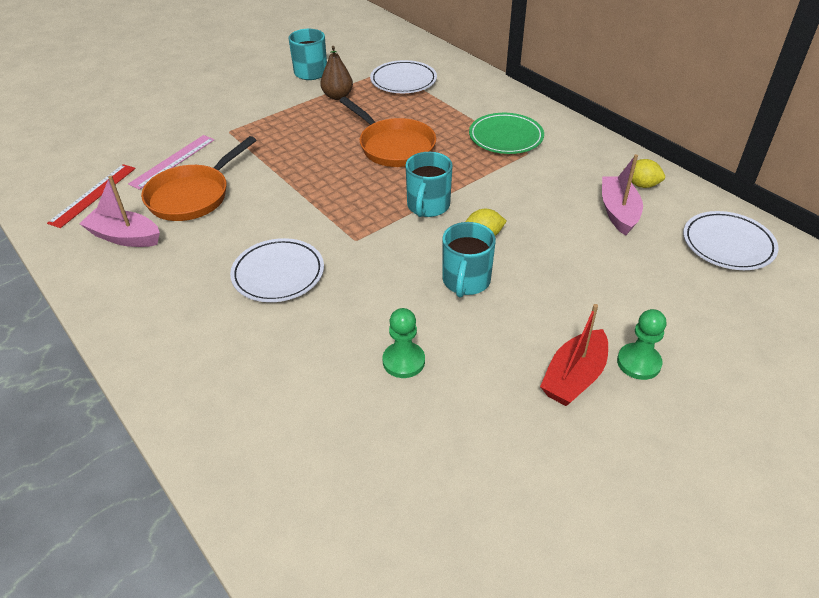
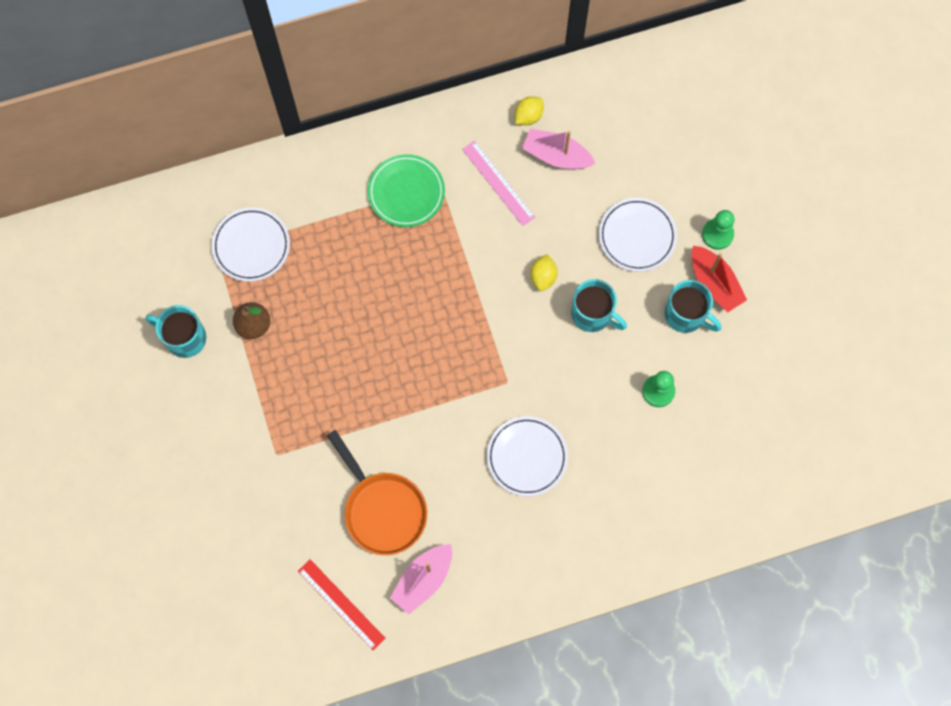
camera: 70 degrees left, 30 degrees up
(173, 161) = (312, 520): pink ruler -> pink ruler (498, 183)
(393, 146) = (377, 301): orange pan -> none
(428, 206) = (485, 306): turquoise mug -> turquoise mug (686, 315)
(728, 244) = (627, 99): white plate -> white plate (637, 236)

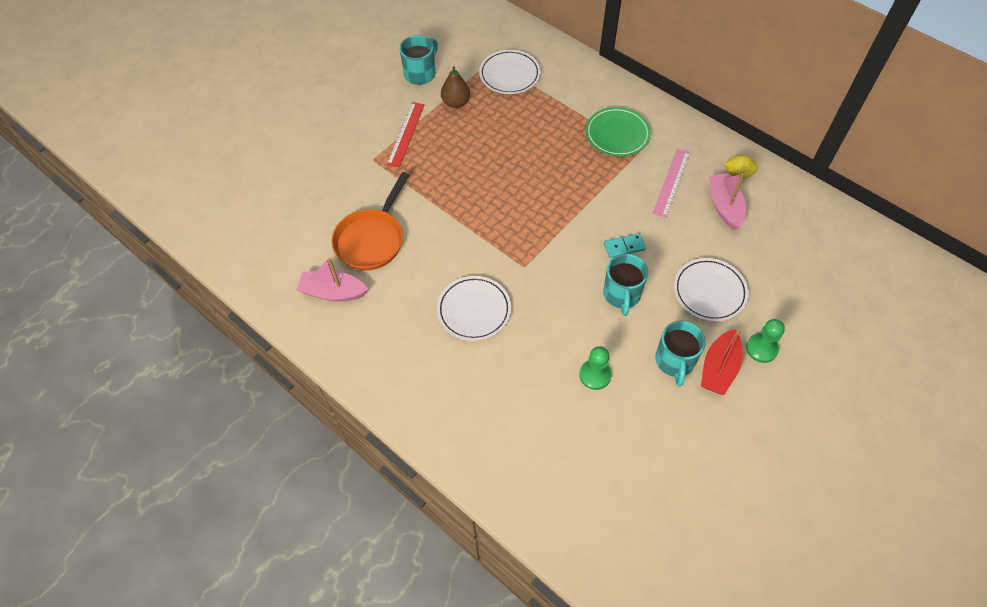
camera: 60 degrees right, 15 degrees down
(184, 338) = (420, 74): turquoise mug -> turquoise mug turned 45 degrees clockwise
(341, 604) = (284, 251): red ruler -> red ruler (406, 134)
(543, 277) = (624, 247): yellow lemon -> turquoise domino

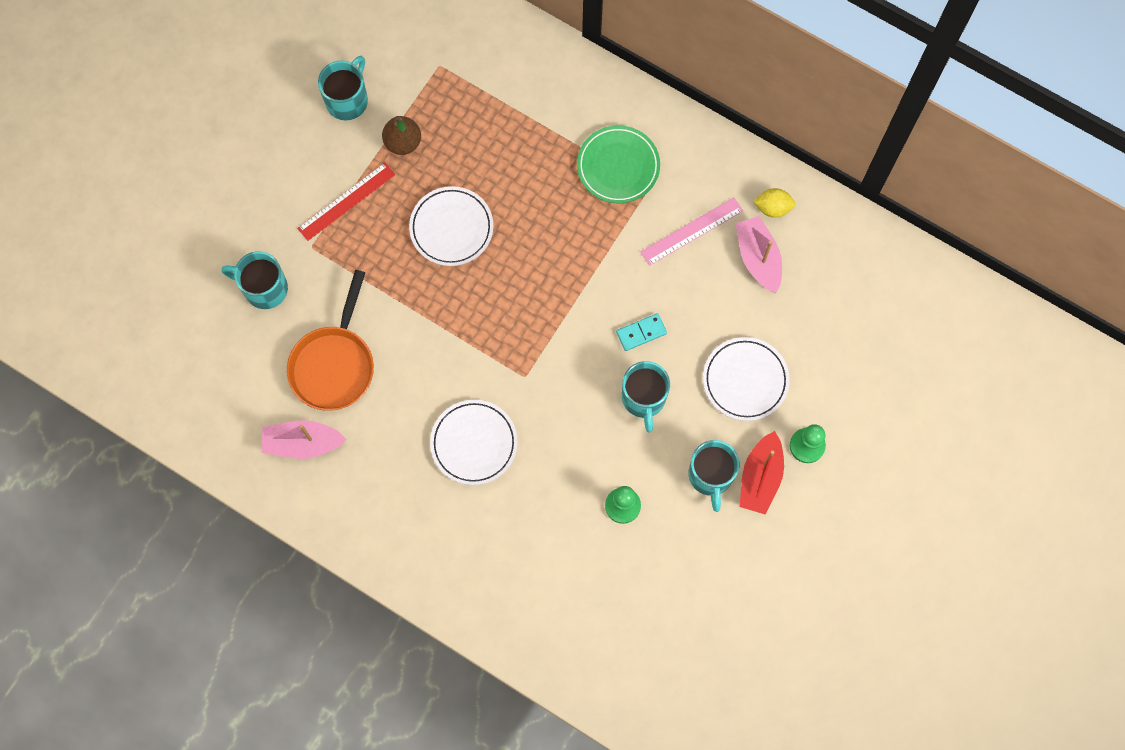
camera: 10 degrees left, 15 degrees up
(330, 182) = (264, 288): none -> turquoise mug
(406, 134) = (346, 201): red ruler -> red ruler turned 45 degrees clockwise
(509, 75) = (467, 87): white plate -> white plate (451, 228)
(671, 182) = (691, 231): pink ruler -> pink ruler turned 45 degrees clockwise

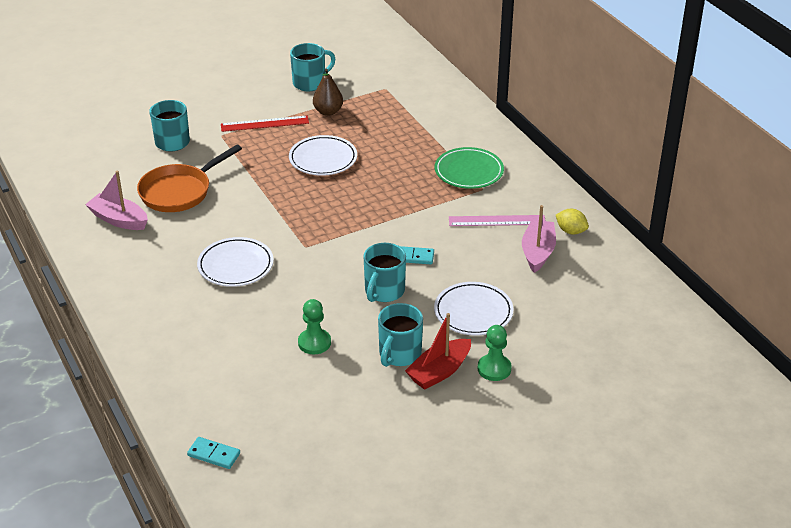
camera: 30 degrees right, 35 degrees down
(625, 694) = (214, 455): none -> turquoise domino

